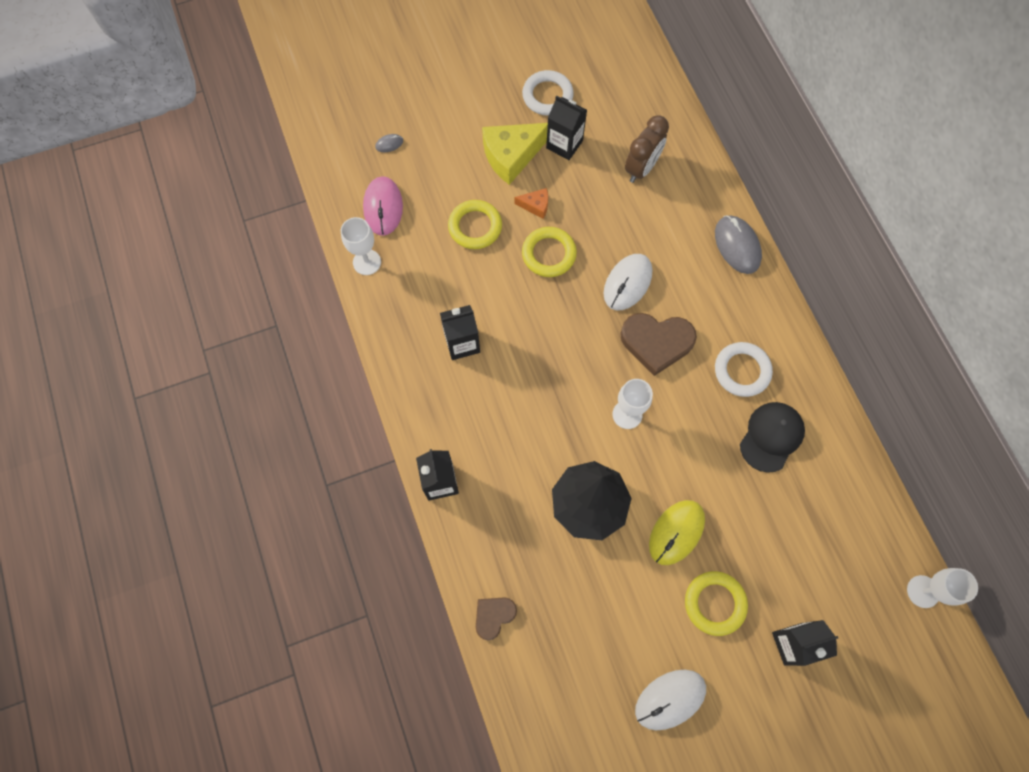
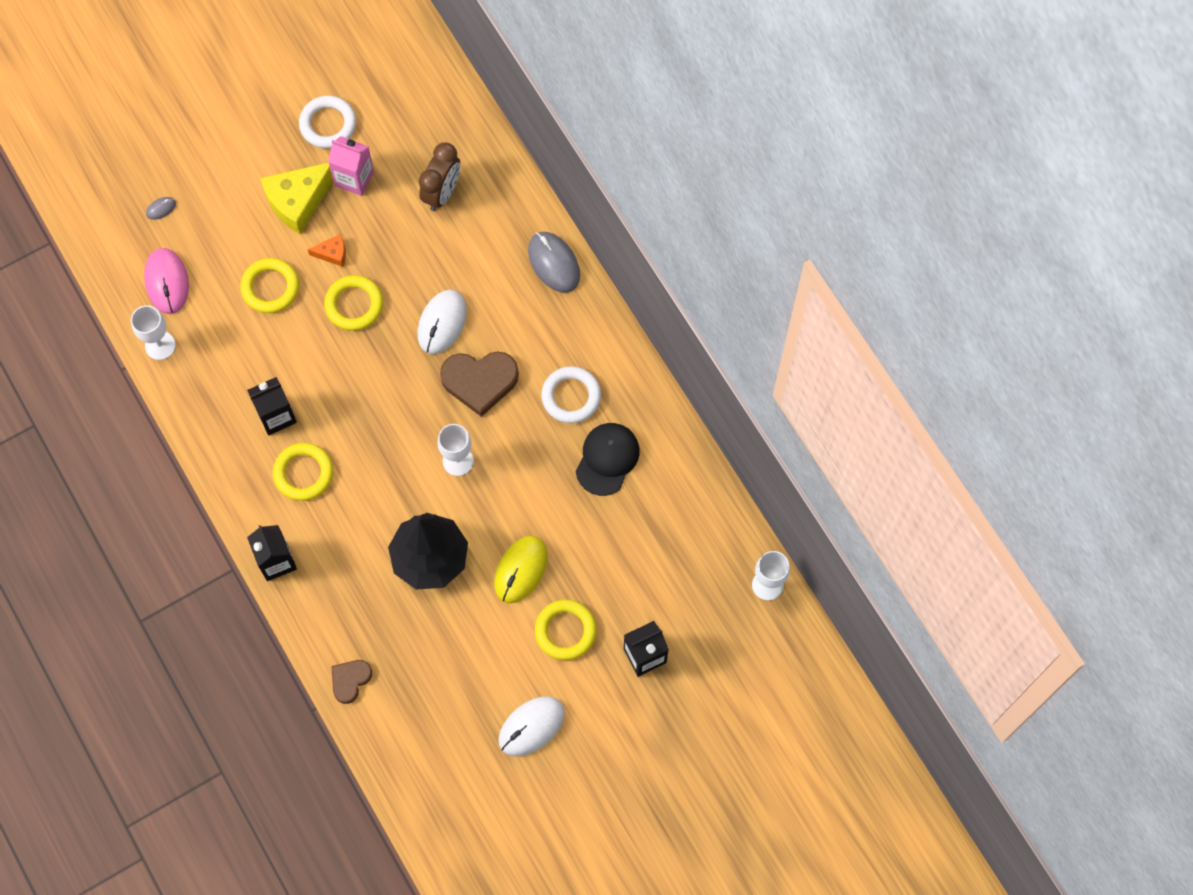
camera: 10 degrees left, 0 degrees up
(479, 401) = (303, 473): none -> yellow ring
(564, 144) = (354, 178): black carton -> pink carton

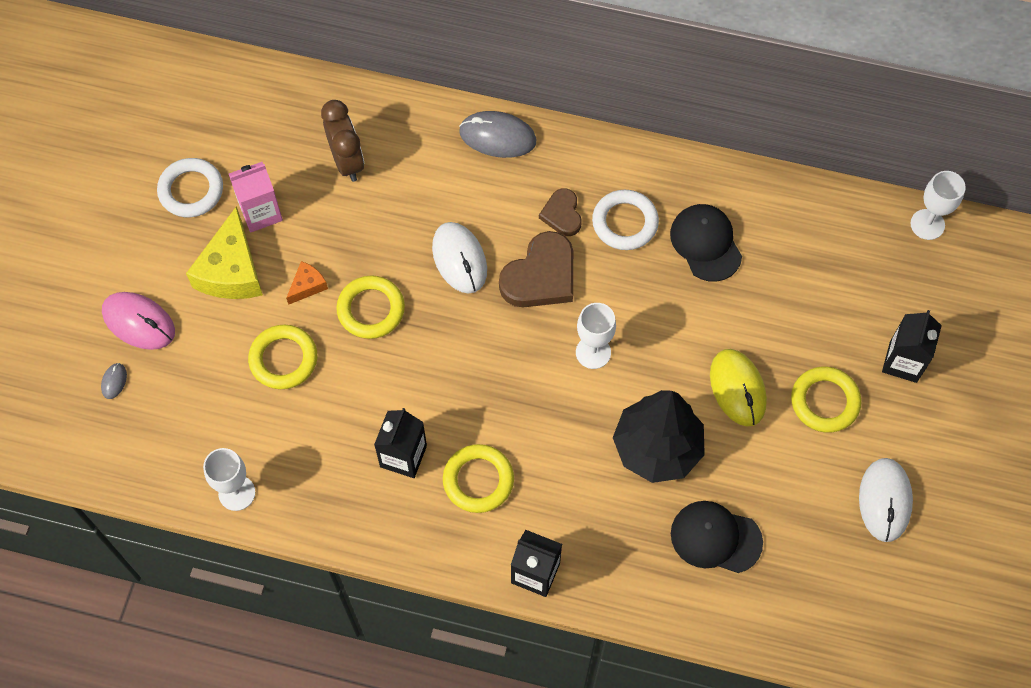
camera: 45 degrees left, 5 degrees down
(167, 282) = (185, 436): pink mouse -> pink mouse (139, 322)
(350, 680) = (705, 608): brown heart -> brown heart (562, 214)
(403, 646) = (715, 538): none -> black cap

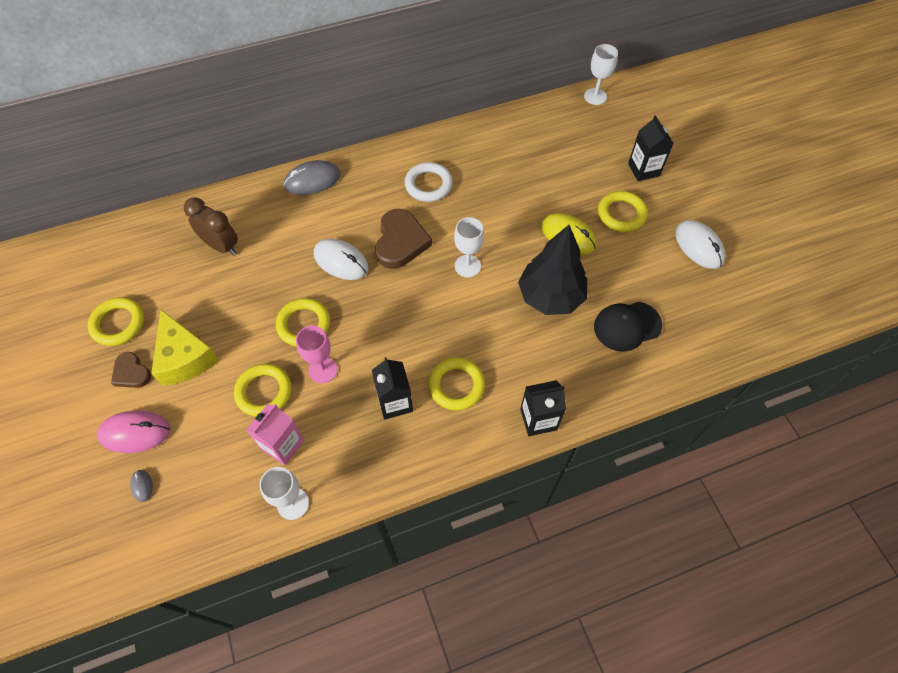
camera: 35 degrees left, 5 degrees down
(191, 190) = (118, 324): white ring -> yellow ring
(261, 212) = (181, 309): pink carton -> pink carton (282, 445)
(307, 286) = (248, 335): orange cheese -> none
(356, 373) = (323, 370): none -> pink goblet
(562, 214) = (387, 201): brown heart -> brown heart (131, 373)
(706, 243) = (485, 170): black cap -> none

